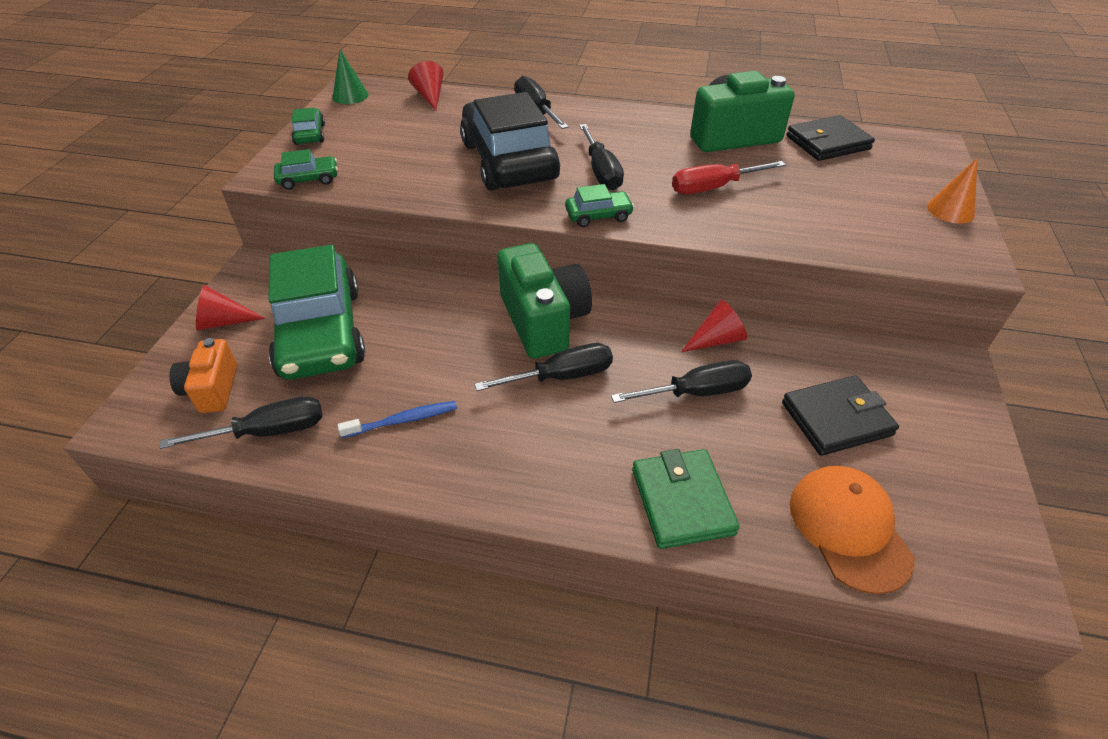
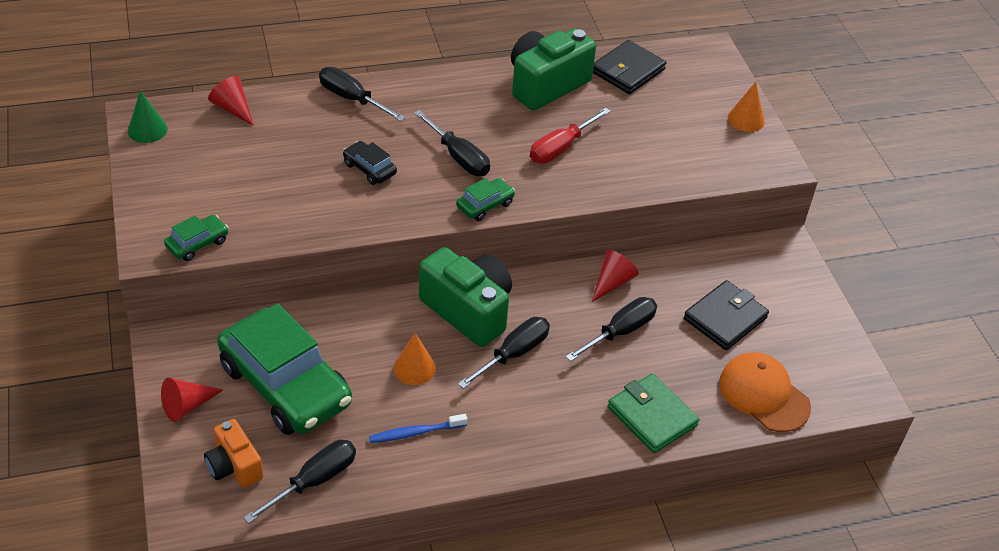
camera: 30 degrees left, 0 degrees up
(310, 134) = (150, 191): green car -> none
(403, 420) = (415, 433): blue toothbrush -> blue toothbrush turned 150 degrees counterclockwise
(450, 357) = (414, 368): none -> orange cone
(508, 161) = (369, 169): black car -> black car, size x0.42

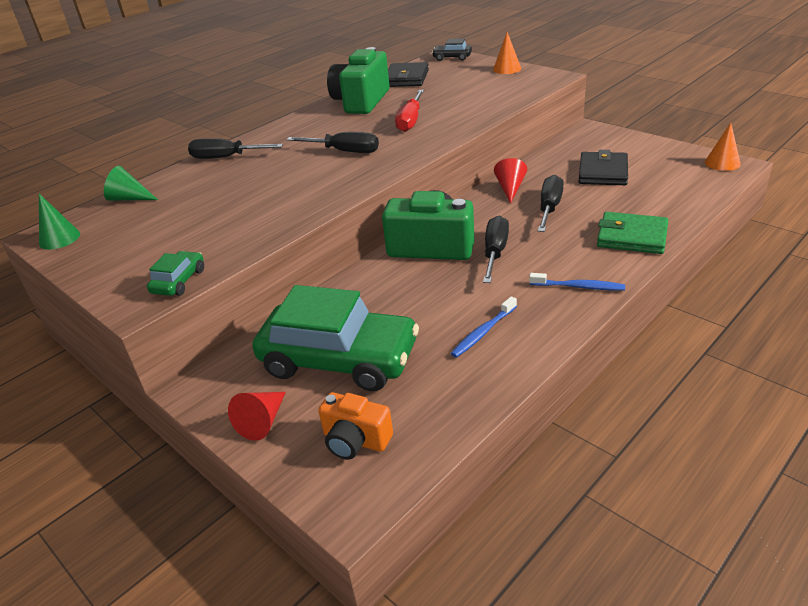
camera: 25 degrees left, 10 degrees down
(233, 109) = (130, 198): red cone -> green cone
(314, 481) = (440, 410): black screwdriver -> none
(369, 169) = (283, 182): black car -> black car (452, 57)
(414, 368) = (433, 296): orange cone -> orange cone (722, 163)
(485, 205) = (395, 164): green car -> none
(541, 439) = (579, 287): none -> blue toothbrush
(763, 394) = (680, 193): orange cap -> none

